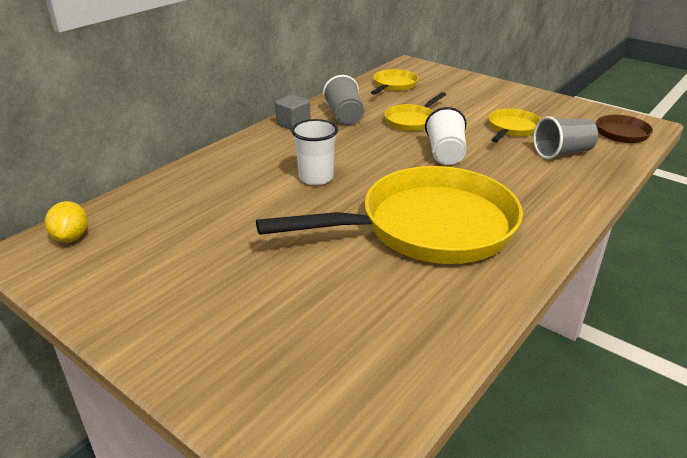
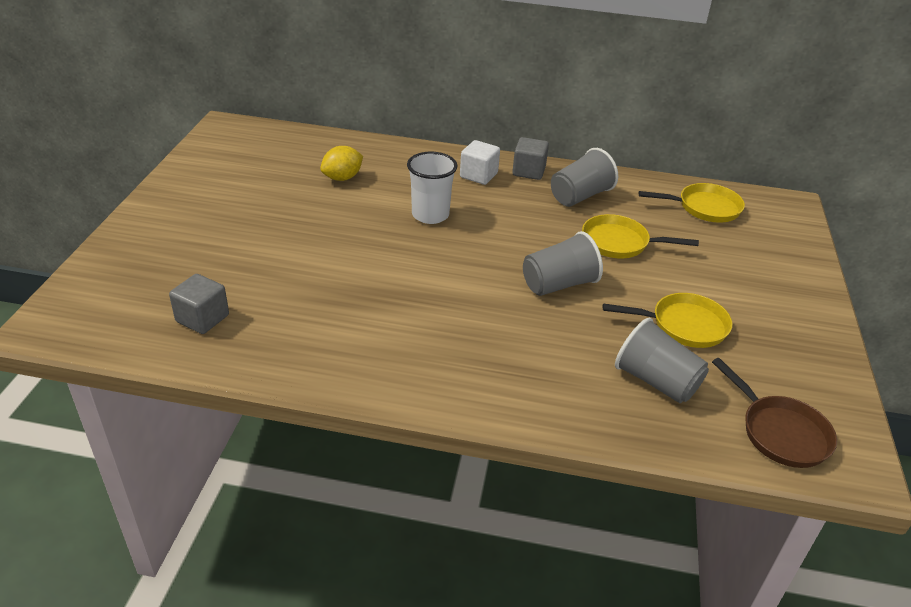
camera: 60 degrees right, 5 degrees up
(71, 237) = (254, 136): yellow lemon -> yellow lemon (342, 178)
(278, 143) = (478, 175): none -> white cube
(388, 338) = (202, 318): none -> grey cube
(428, 227) = (388, 304): yellow pan -> none
(445, 154) = (558, 284): white cup -> grey cup

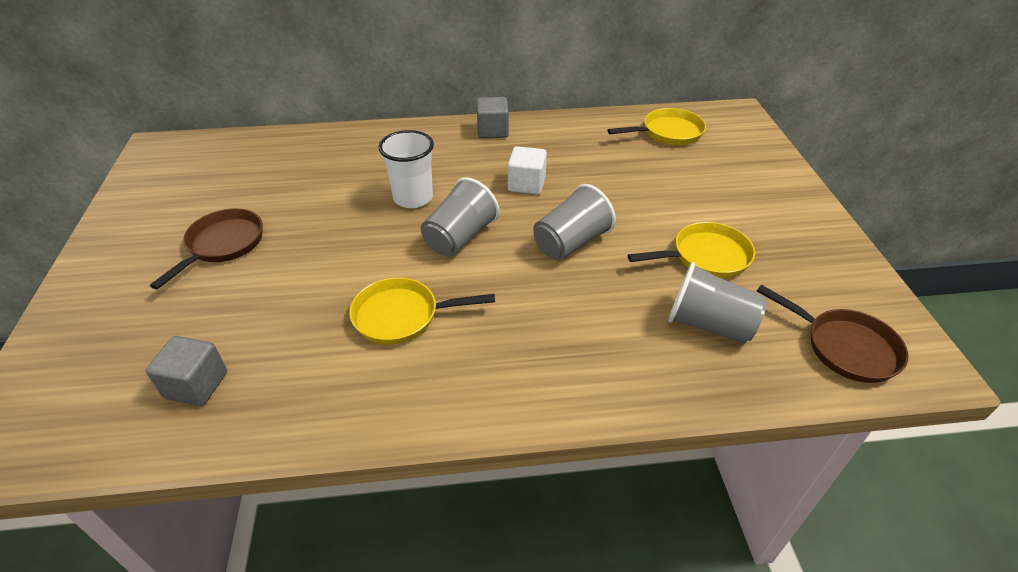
camera: 15 degrees left, 5 degrees up
(255, 218) = (223, 245): none -> brown pan
(342, 178) = (305, 178): yellow lemon -> none
(478, 175) = (445, 145): white cube -> white cube (526, 184)
(580, 196) = (551, 146): grey cup -> grey cup (460, 237)
(619, 243) = (609, 185): yellow pan -> yellow pan (402, 316)

